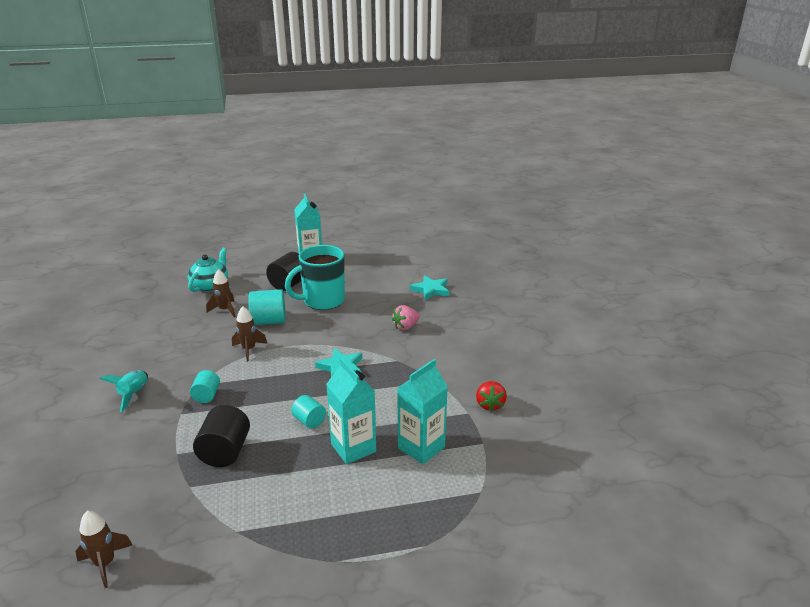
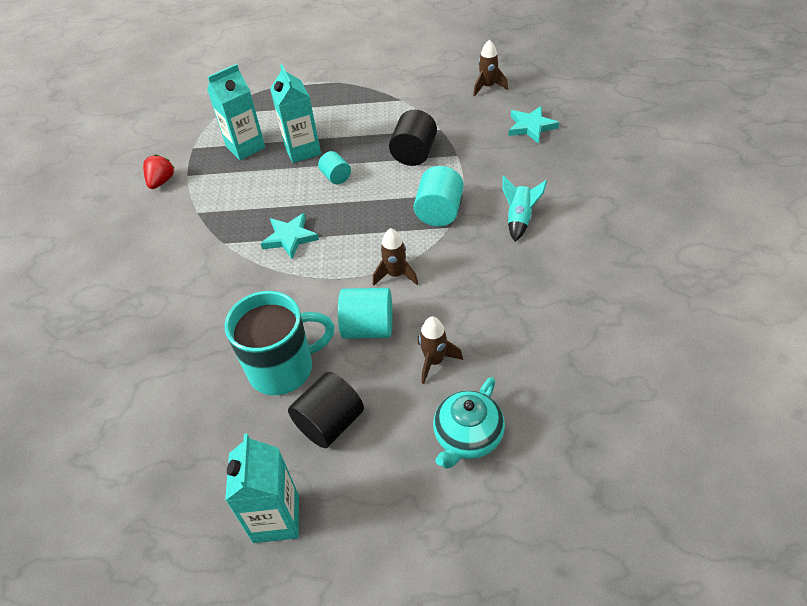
camera: 165 degrees left, 20 degrees up
(206, 396) = (439, 212): turquoise cylinder -> turquoise cylinder, size x1.65
(406, 327) = (187, 298): pink strawberry -> none
(431, 290) = (109, 379): turquoise star -> turquoise star (531, 127)

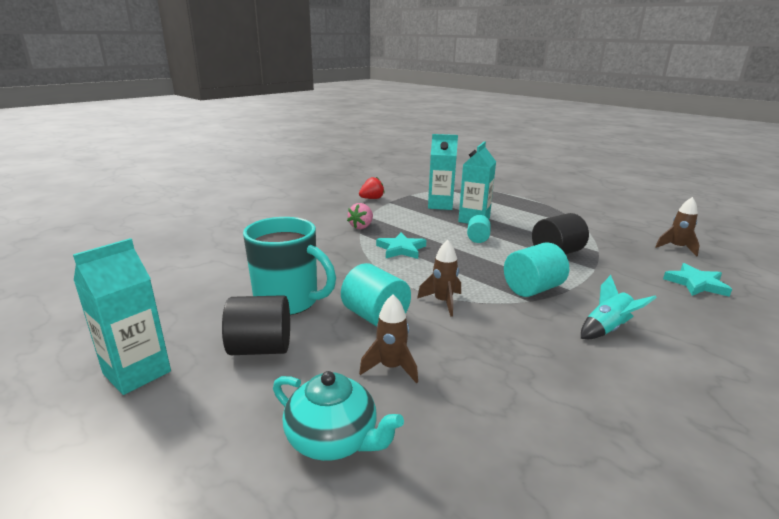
camera: 40 degrees right, 25 degrees down
(212, 233) = (361, 226): none -> pink strawberry
(467, 437) = (333, 439): turquoise teapot -> turquoise teapot turned 135 degrees counterclockwise

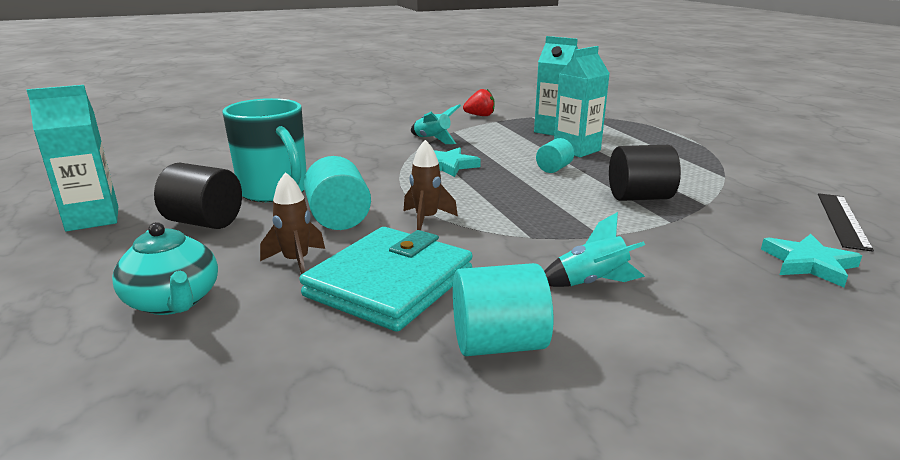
camera: 25 degrees right, 0 degrees up
(361, 226) = (432, 140): pink strawberry -> turquoise rocket
(484, 367) = (390, 283): none -> turquoise wallet
(532, 289) = (552, 227): turquoise cylinder -> turquoise cylinder (499, 344)
(676, 248) = (842, 220): brown rocket -> black ruler

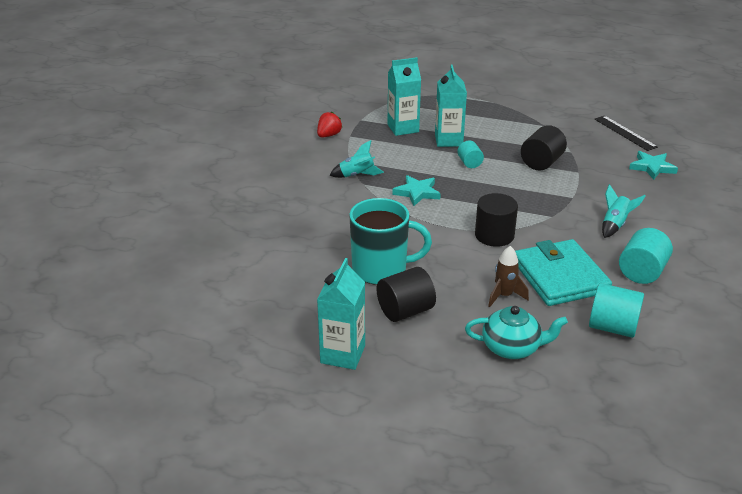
camera: 50 degrees left, 10 degrees up
(339, 218) = (458, 262): turquoise cylinder -> turquoise cylinder (612, 327)
(426, 219) = (494, 235): brown rocket -> black cylinder

